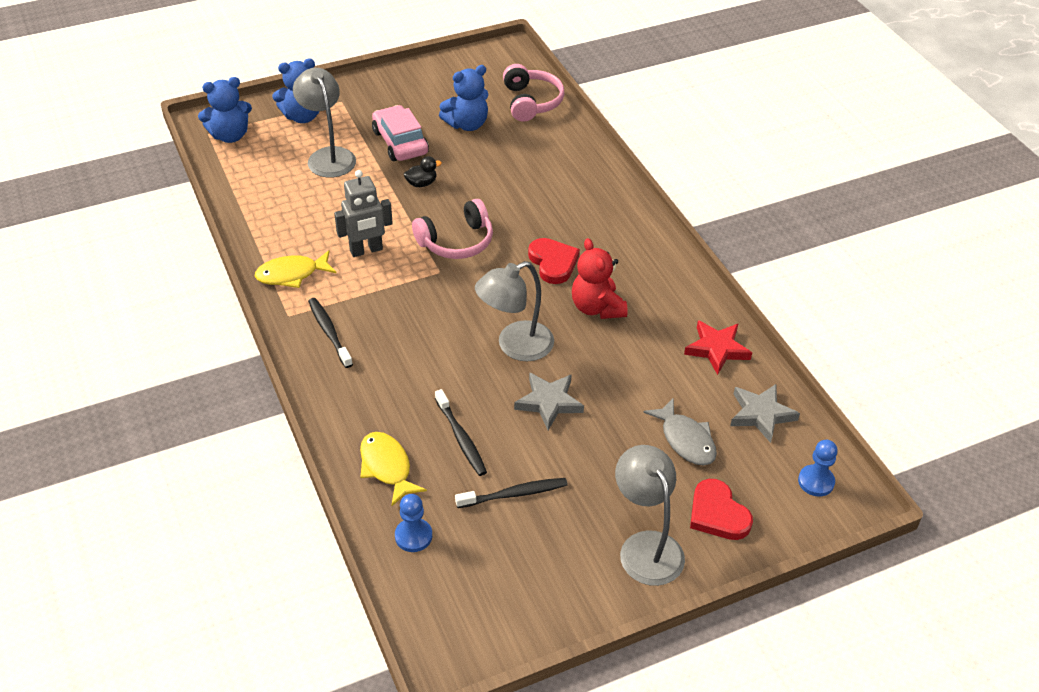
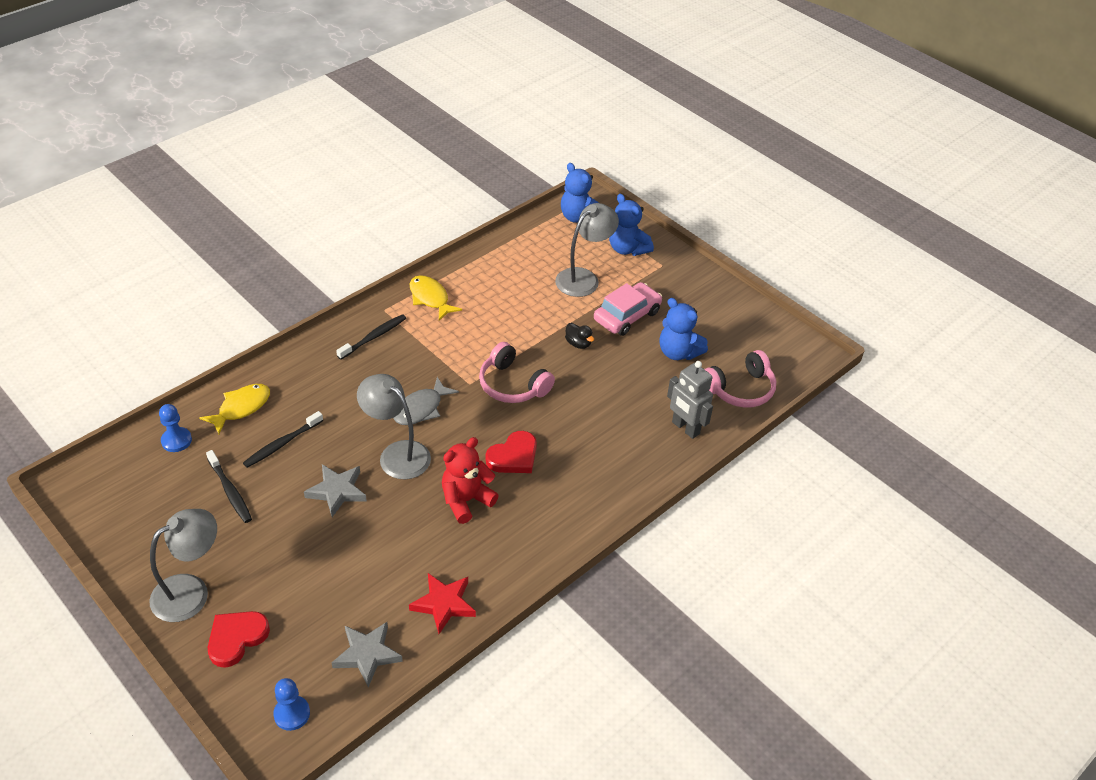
camera: 70 degrees right, 0 degrees up
(366, 250) = (476, 332): grey robot -> grey robot (685, 428)
(685, 440) = (319, 599): grey fish -> grey fish (421, 408)

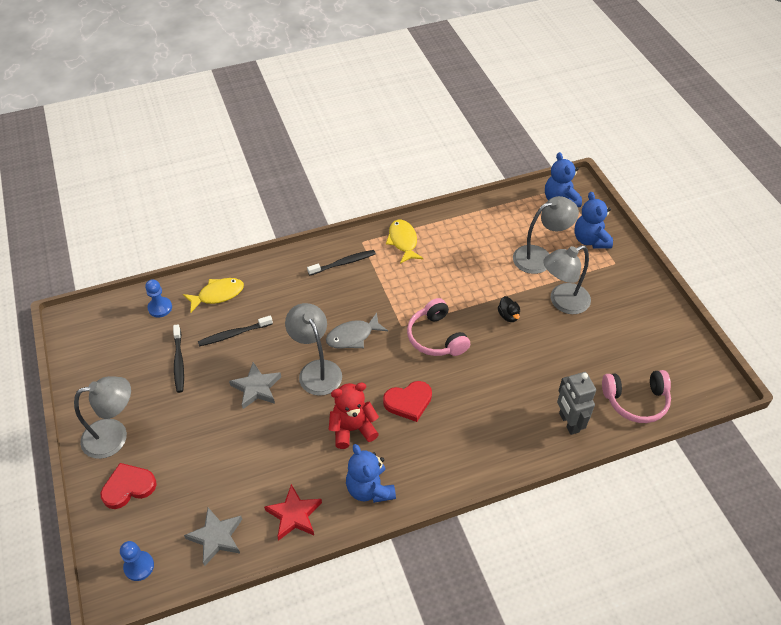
camera: 25 degrees right, 5 degrees up
(627, 316) = (562, 302): pink car -> grey lamp
(678, 352) = (593, 349): blue teddy bear -> blue teddy bear (370, 489)

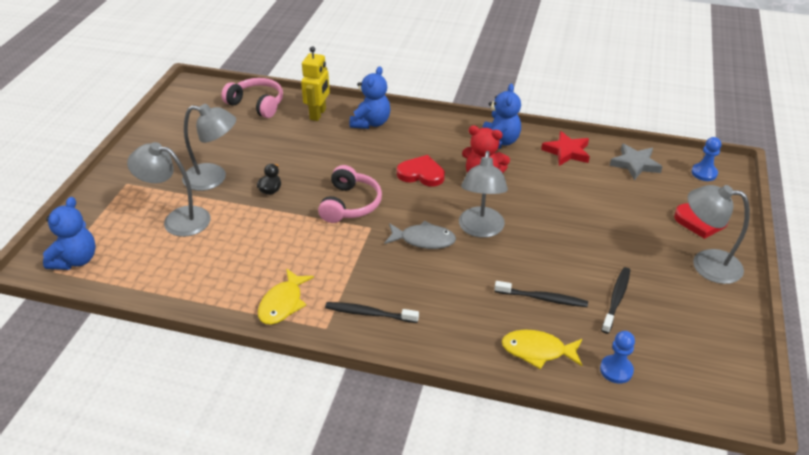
camera: 145 degrees left, 10 degrees down
(256, 388) = (547, 241): grey star -> none
(568, 422) = (318, 114): grey robot -> yellow robot
(590, 240) = (113, 210): blue teddy bear -> blue teddy bear (371, 123)

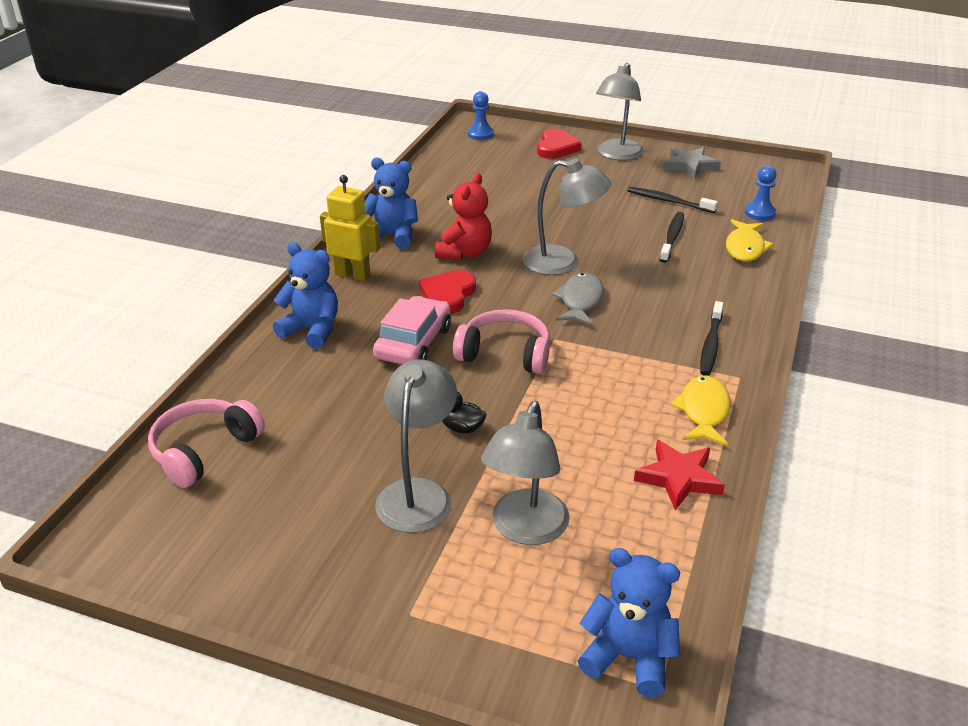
camera: 85 degrees left, 5 degrees down
(283, 303) = (703, 411): yellow fish -> yellow fish turned 105 degrees counterclockwise
(318, 114) = (266, 380): yellow robot -> yellow robot (353, 275)
(360, 164) = (413, 343): none -> pink car
(567, 152) = (425, 197): red star -> red star (679, 478)
(635, 164) = (458, 164): grey star -> grey star (690, 166)

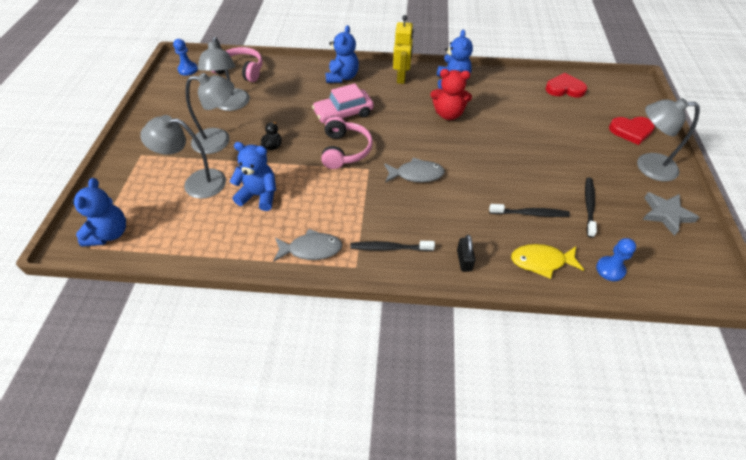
camera: 75 degrees right, 15 degrees up
(413, 343) = (343, 113): pink car -> pink car turned 150 degrees clockwise
(448, 295) = (397, 116): red heart -> red heart (564, 88)
(480, 134) = (619, 90): blue pawn -> blue pawn (188, 69)
(562, 262) = (460, 159): grey lamp -> grey lamp (231, 105)
(580, 453) = (259, 195): none -> blue teddy bear
(679, 478) = (244, 242): red star -> none
(703, 411) = (311, 249): yellow fish -> grey fish
(738, 295) = (464, 260): none -> black padlock

